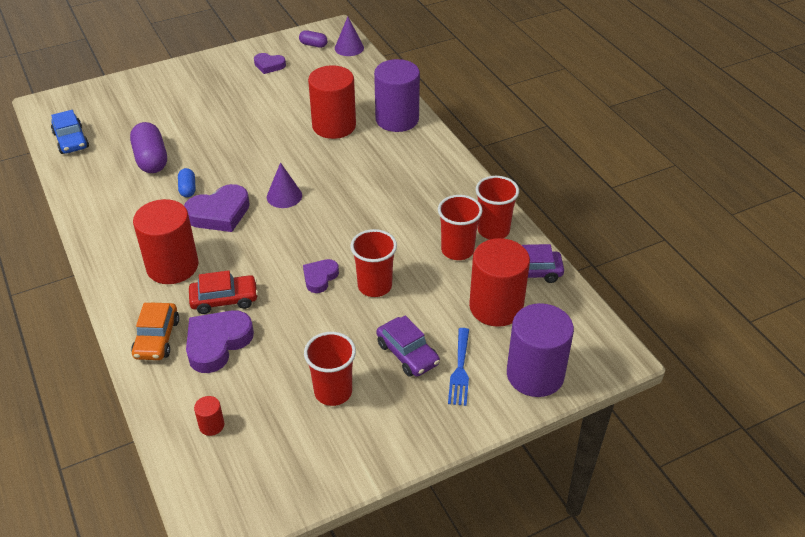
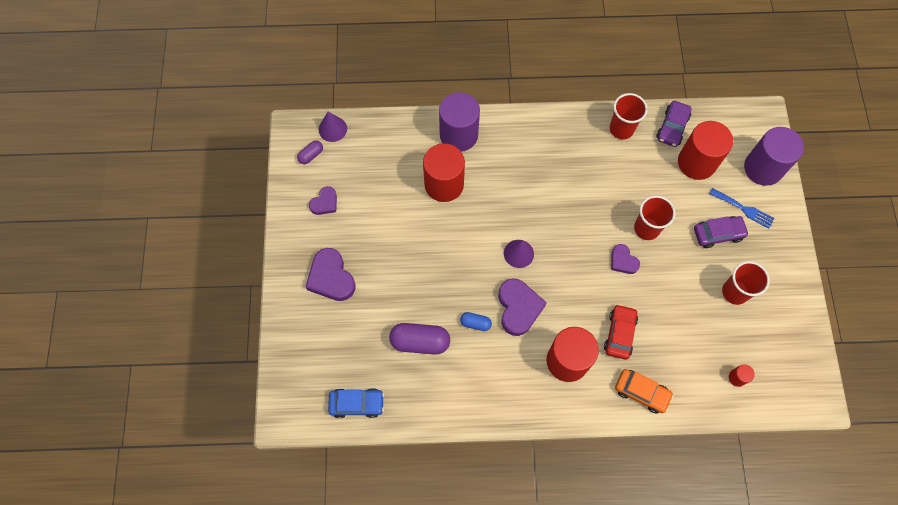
camera: 65 degrees left, 25 degrees up
(217, 343) = (662, 352): purple heart -> purple heart (331, 278)
(457, 250) = (632, 160): red cup -> none

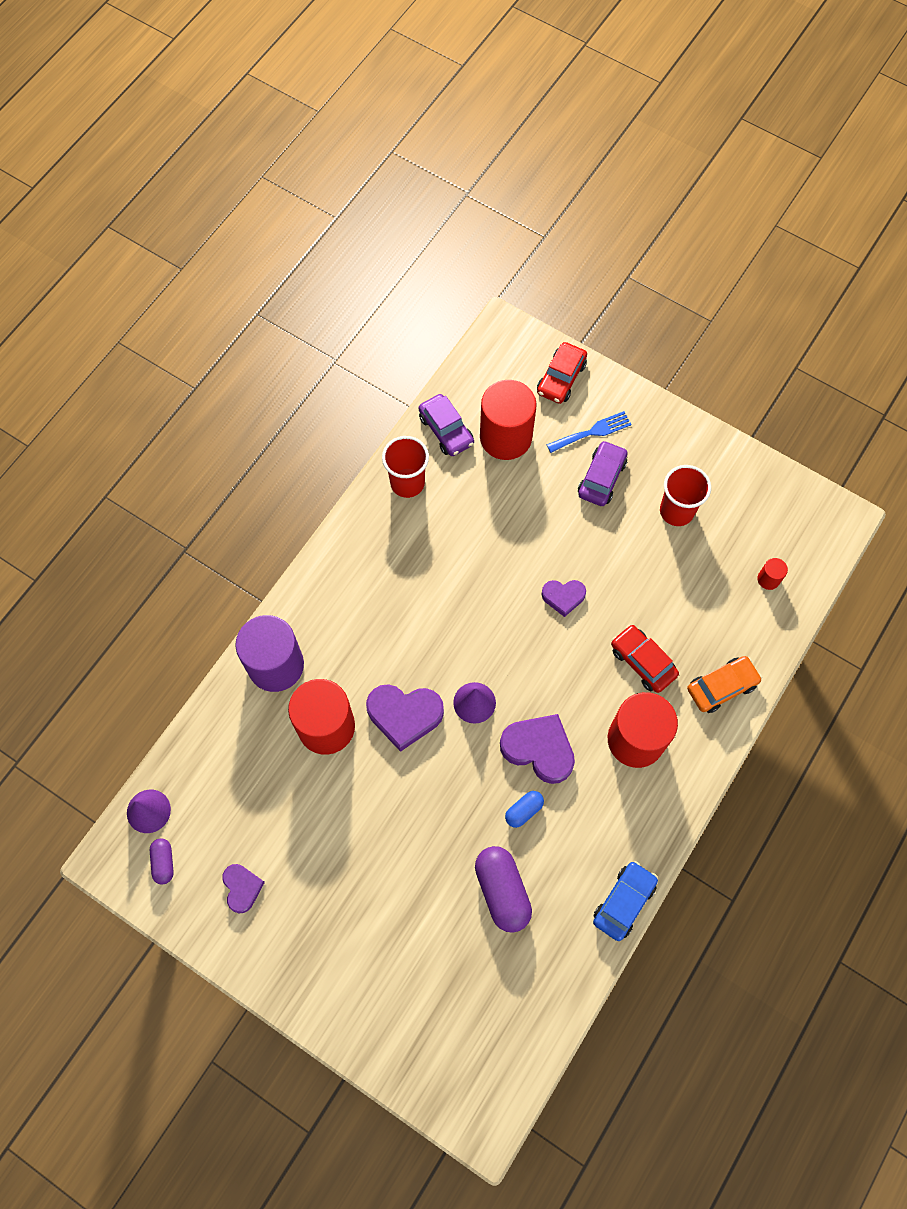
camera: 55 degrees left, 0 degrees up
(331, 278) = (347, 945): purple heart -> purple heart (404, 715)
(357, 404) = (527, 1019): blue car -> blue car (624, 902)
(420, 342) = (502, 891): purple capsule -> purple capsule turned 60 degrees counterclockwise
(646, 228) = (543, 545): red cup -> none
(763, 168) = (561, 378): purple cylinder -> red car

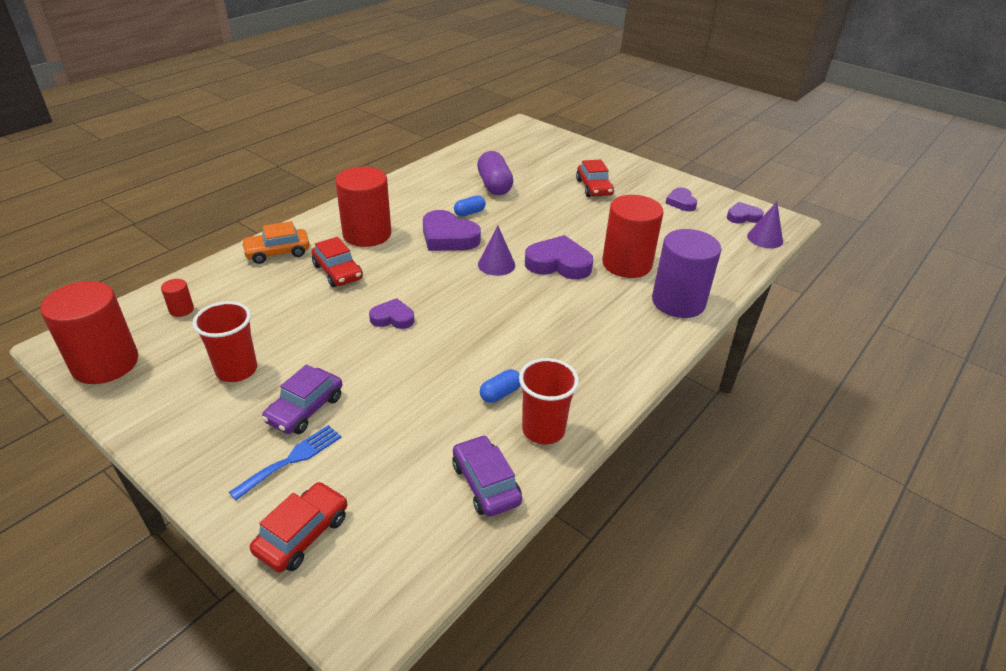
camera: 175 degrees left, 30 degrees down
(164, 862) = (743, 217): purple capsule -> purple heart
(362, 910) = (594, 188): none -> red car
(446, 515) = (500, 394): none -> blue capsule
(505, 437) = (408, 466): red cylinder -> red cylinder (105, 363)
(592, 432) = (292, 459): blue fork -> blue fork turned 150 degrees clockwise
(624, 902) = (411, 175): blue car -> none

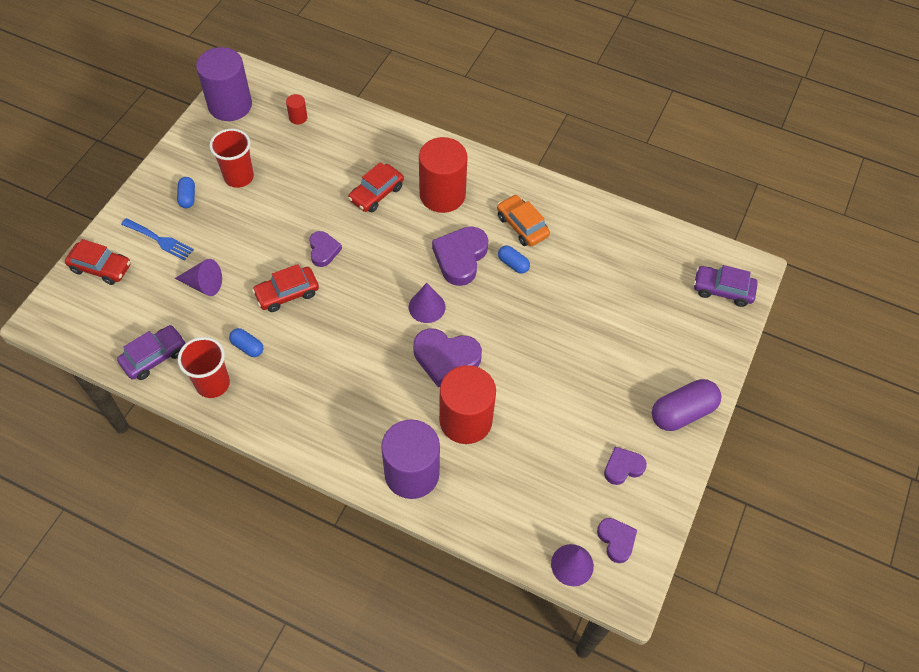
camera: 75 degrees right, 20 degrees up
(105, 363) = (230, 105): red cylinder -> purple cylinder
(235, 422) = (187, 197): none -> blue capsule
(277, 252) = (391, 144): orange car -> orange car (522, 226)
(305, 409) = (207, 230): purple car -> purple car (722, 290)
(390, 422) = (203, 284): none -> purple cone
(494, 185) = (579, 273): purple capsule -> purple capsule (682, 412)
(558, 263) = (446, 358): purple heart -> purple heart turned 105 degrees clockwise
(594, 188) = (618, 370): red car -> red car (287, 293)

